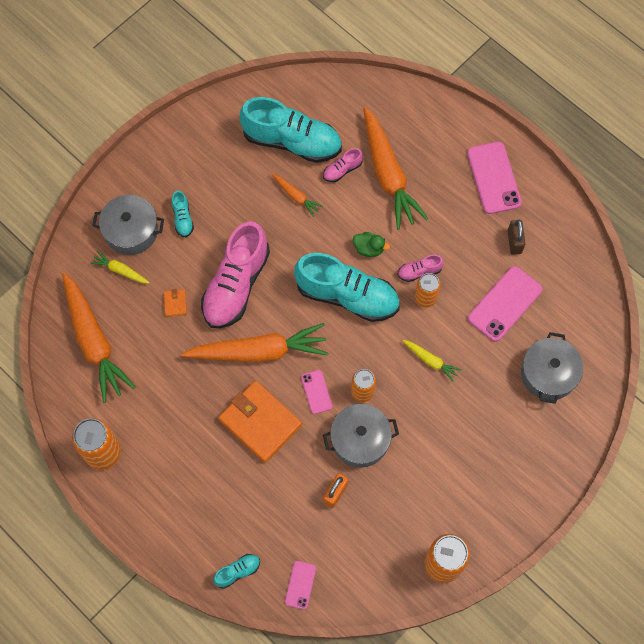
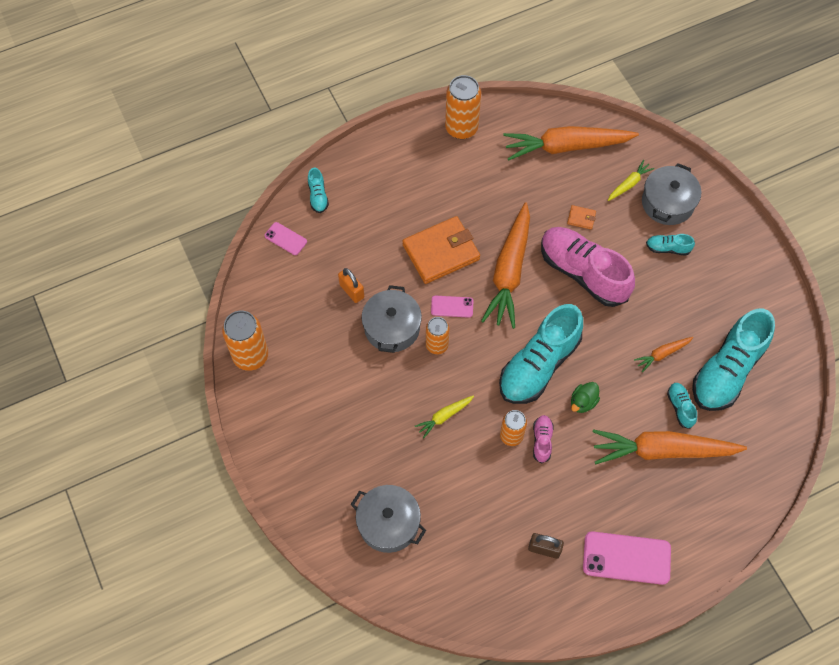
camera: 110 degrees right, 5 degrees down
(342, 170) = (680, 407): pink shoe -> turquoise shoe
(504, 304) = (478, 511): pink phone -> none

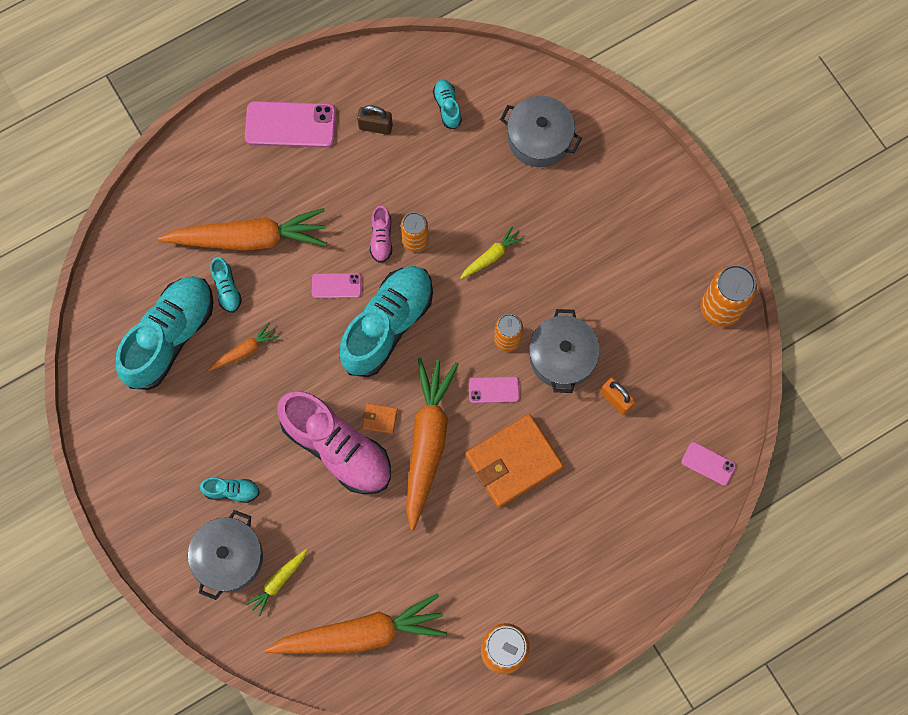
camera: 175 degrees right, 10 degrees up
(318, 196) = (678, 528): turquoise shoe -> turquoise shoe (447, 107)
(581, 218) = (340, 525): orange wallet -> orange wallet (380, 419)
(583, 402) = (336, 286): green duck -> pink phone

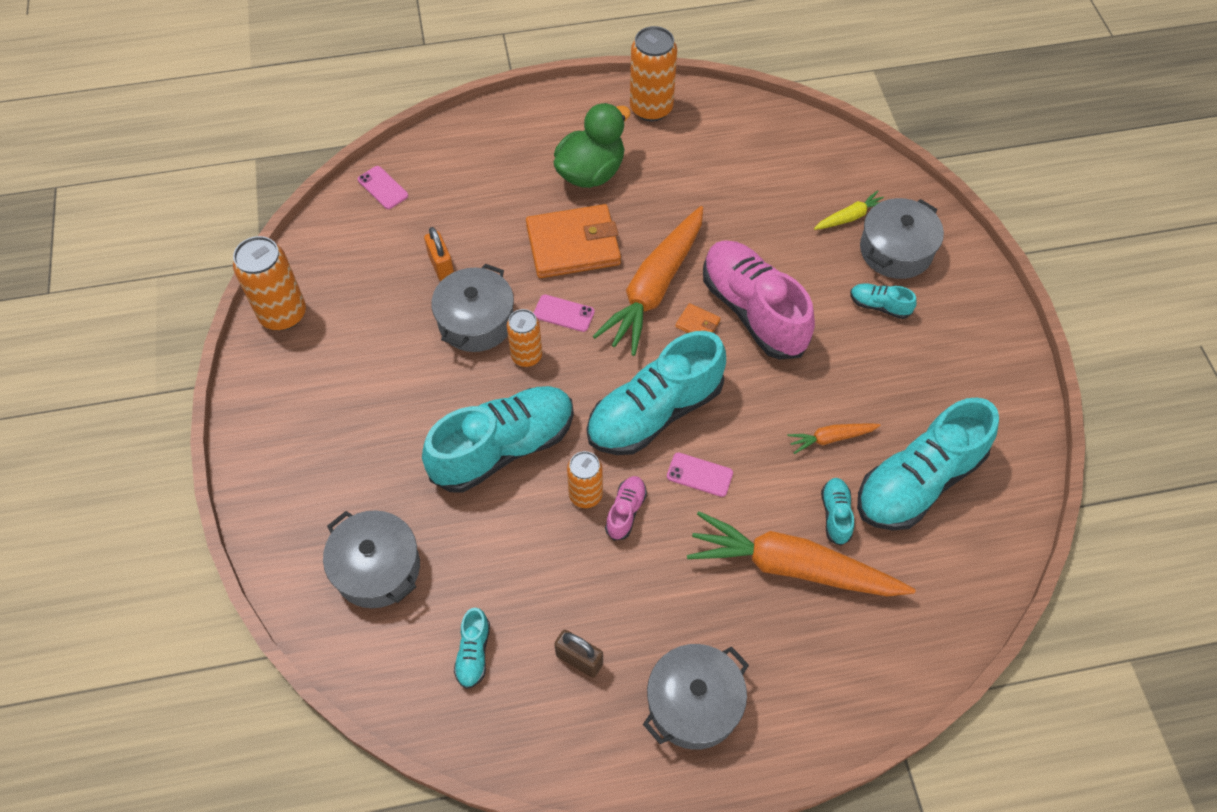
camera: 160 degrees left, 15 degrees down
(290, 125) = (694, 703): pink phone -> grey pot
(361, 633) = (779, 156): orange carrot -> none
(491, 256) = (503, 448): yellow carrot -> turquoise shoe
(530, 549) = (591, 172): none -> green duck

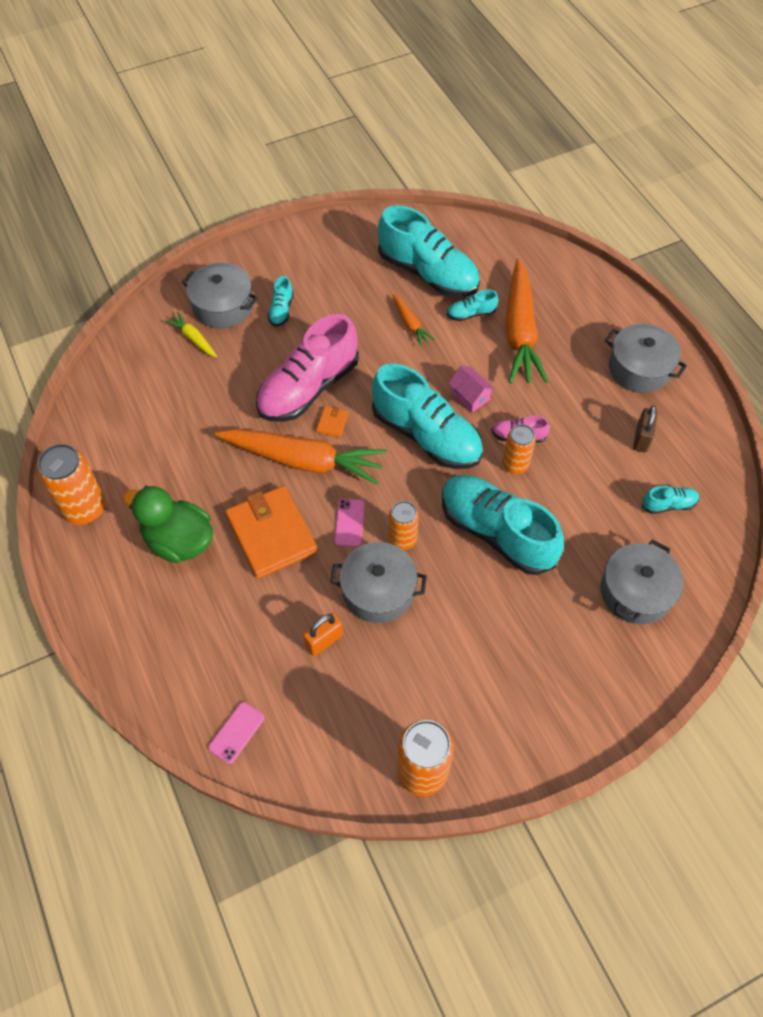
camera: 105 degrees left, 0 degrees up
(699, 475) = (470, 396): pink phone -> pink house

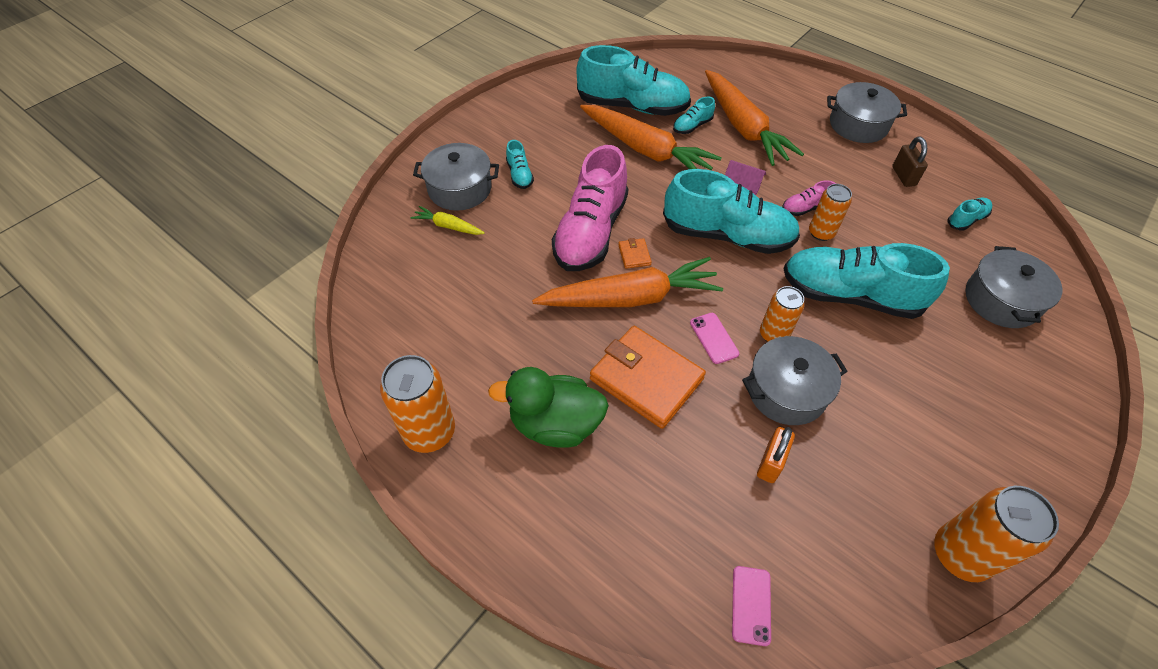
camera: 25 degrees left, 5 degrees down
(410, 324) = (646, 150): orange carrot -> orange carrot, size x2.21

